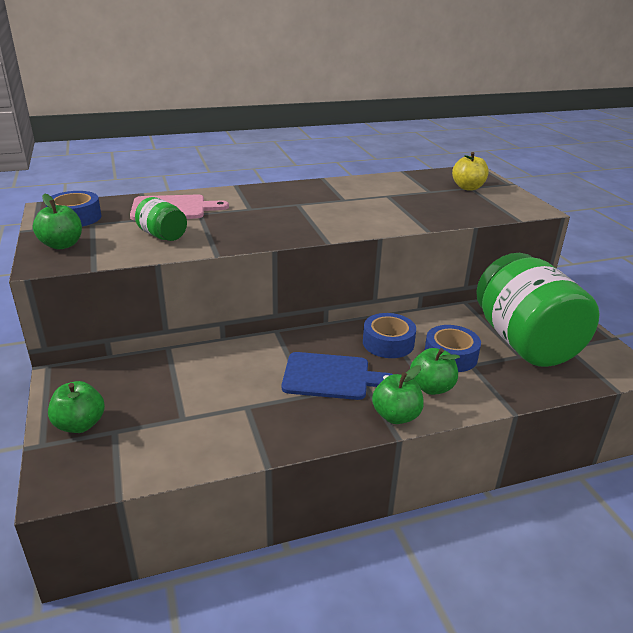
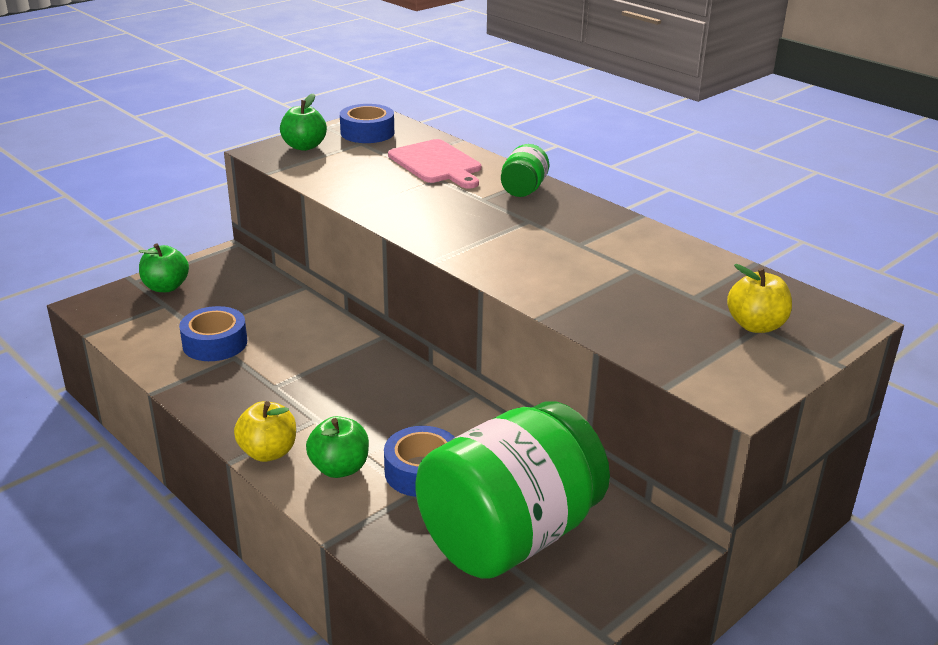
camera: 65 degrees right, 0 degrees up
(163, 236) = (364, 178): green jar -> green jar (523, 189)
(331, 377) = (316, 393): blue cutting board -> none
(388, 343) = (416, 417): blue tape -> blue tape (215, 343)
(396, 416) = (268, 452): green apple -> yellow apple

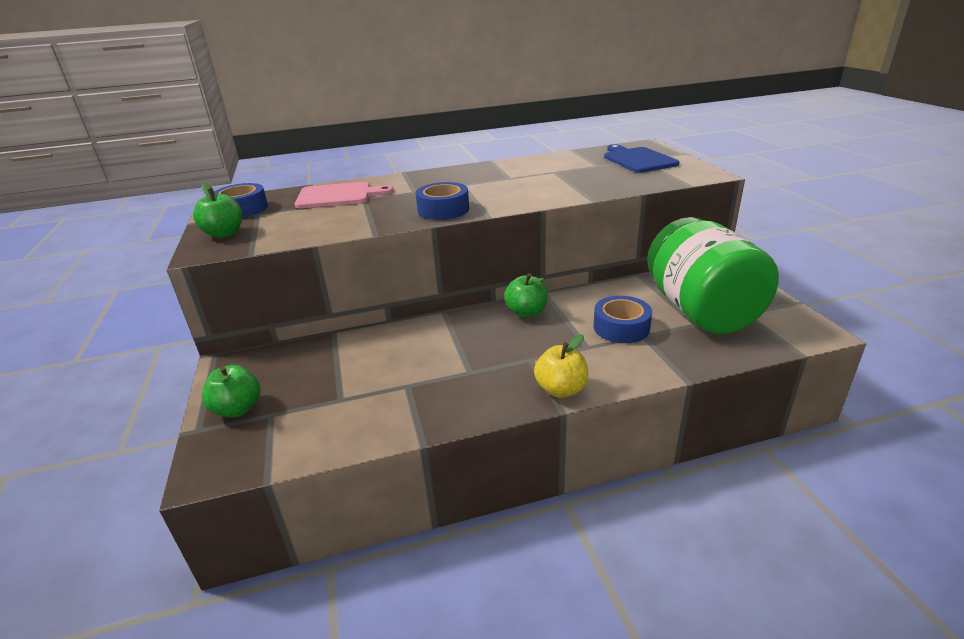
camera: 60 degrees left, 0 degrees up
(215, 343) = (373, 393): blue tape -> blue tape (443, 210)
(339, 468) = (600, 359): green apple -> green apple (526, 312)
(523, 189) = (416, 179): green jar -> none
(755, 325) = (638, 160): yellow apple -> blue cutting board

